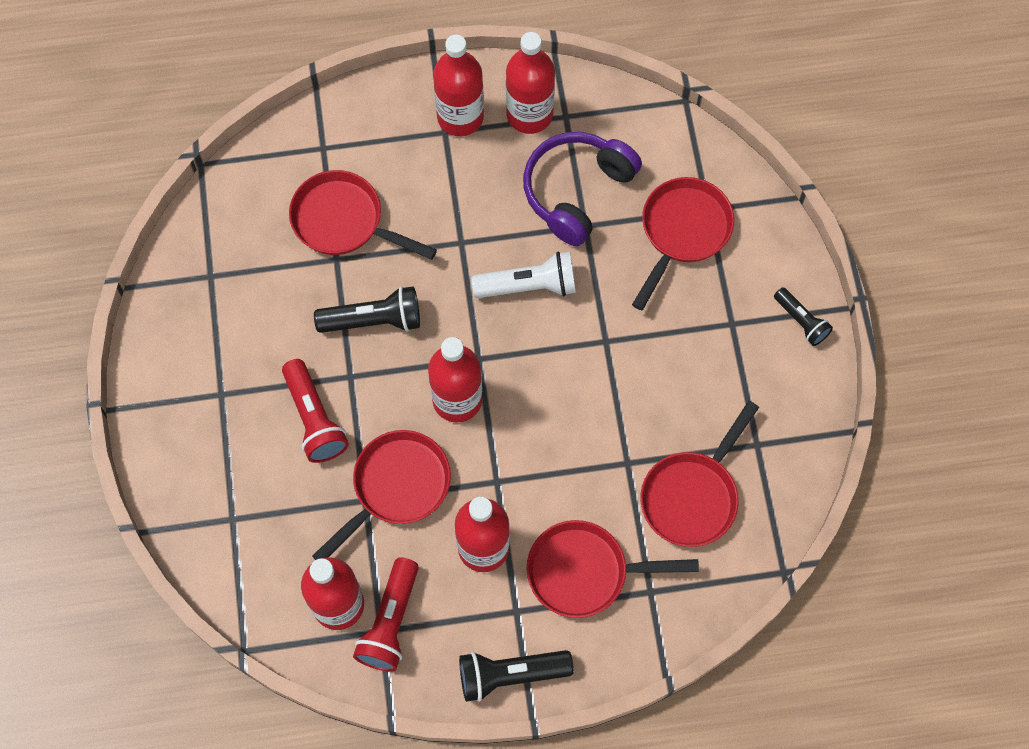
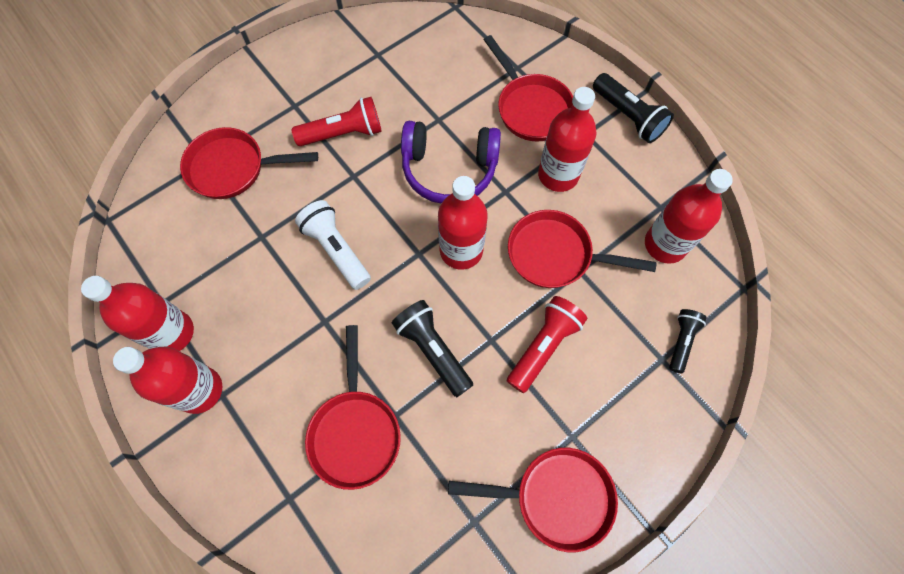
camera: 120 degrees left, 0 degrees up
(390, 622) = (650, 204): red flashlight -> red flashlight (343, 133)
(577, 191) = (232, 257): purple headphones -> purple headphones (449, 169)
(692, 495) = (437, 73): red pan -> red pan (555, 497)
(801, 321) = (269, 67): black flashlight -> black flashlight (681, 341)

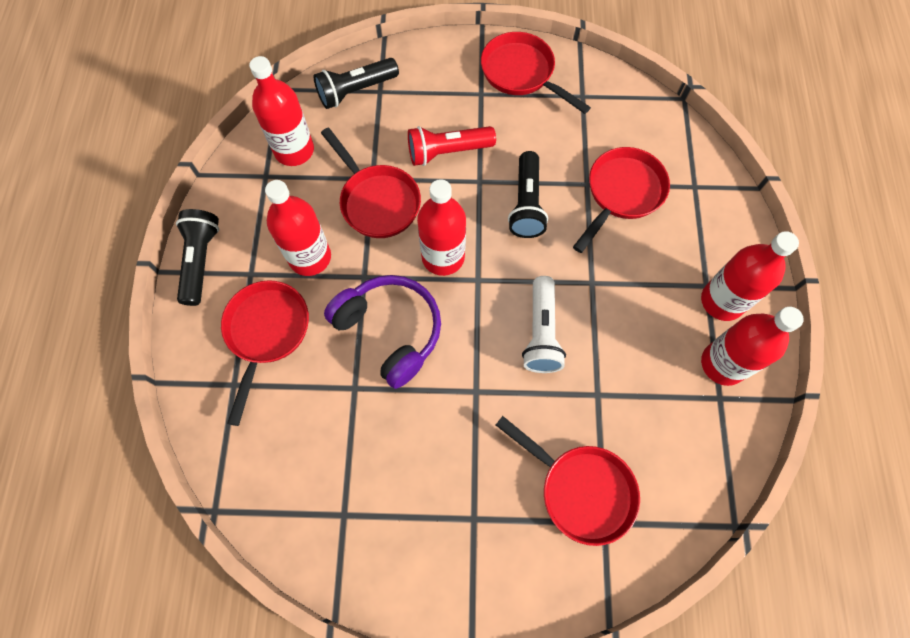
camera: 140 degrees left, 0 degrees up
(343, 133) = (451, 444): red flashlight -> none
(681, 341) = (356, 91): black flashlight -> black flashlight, size x1.57

